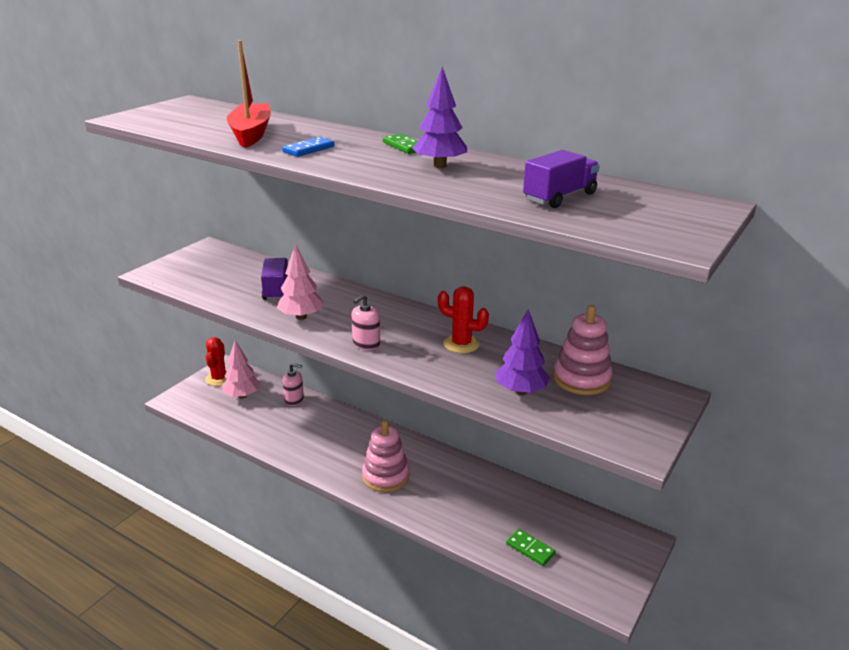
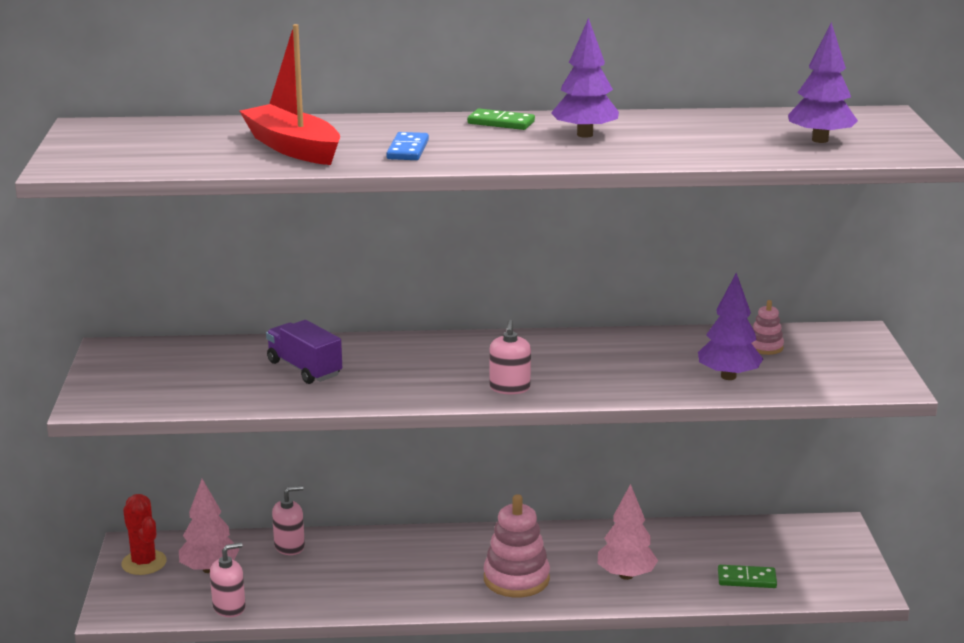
camera: 35 degrees left, 5 degrees down
(223, 422) = (229, 607): none -> pink soap dispenser
(301, 317) = (388, 387): pink tree -> pink tree (626, 575)
(461, 344) = (607, 355): red cactus -> none
(559, 197) = (755, 138): purple truck -> none
(581, 379) = (765, 347): pink stacking toy -> pink stacking toy, size x0.52
(611, 211) = (820, 140): none -> purple tree

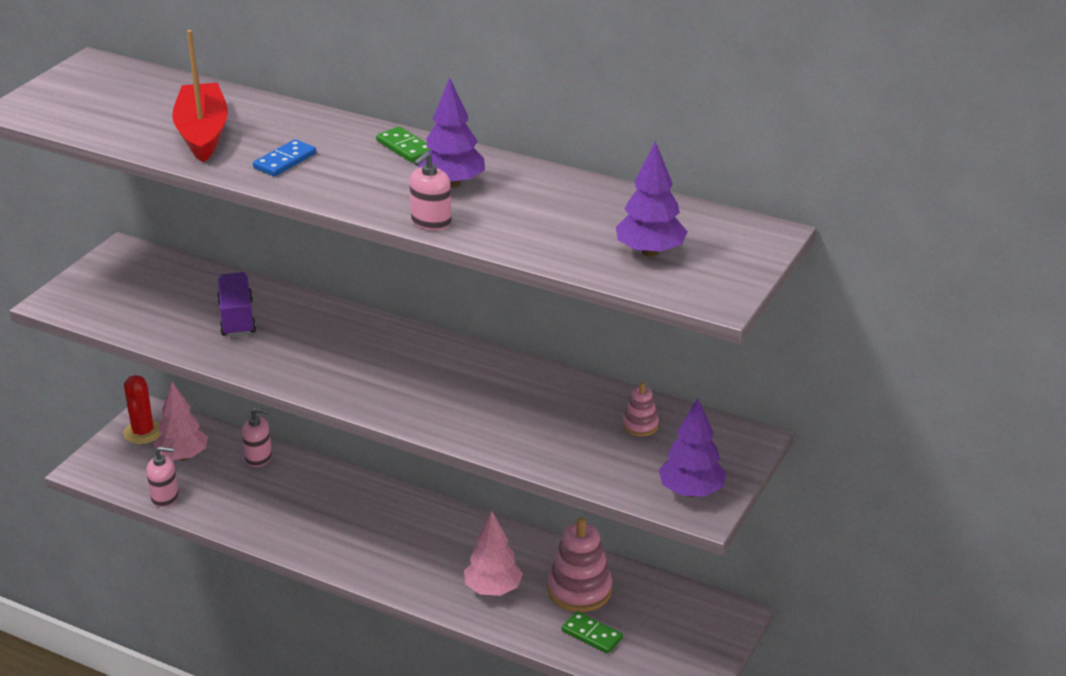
camera: 30 degrees right, 10 degrees up
(509, 388) = (370, 394): pink soap dispenser -> pink soap dispenser (431, 222)
(516, 579) = (400, 557): pink stacking toy -> pink stacking toy (579, 590)
(728, 376) = (566, 447): purple tree -> purple tree (691, 491)

